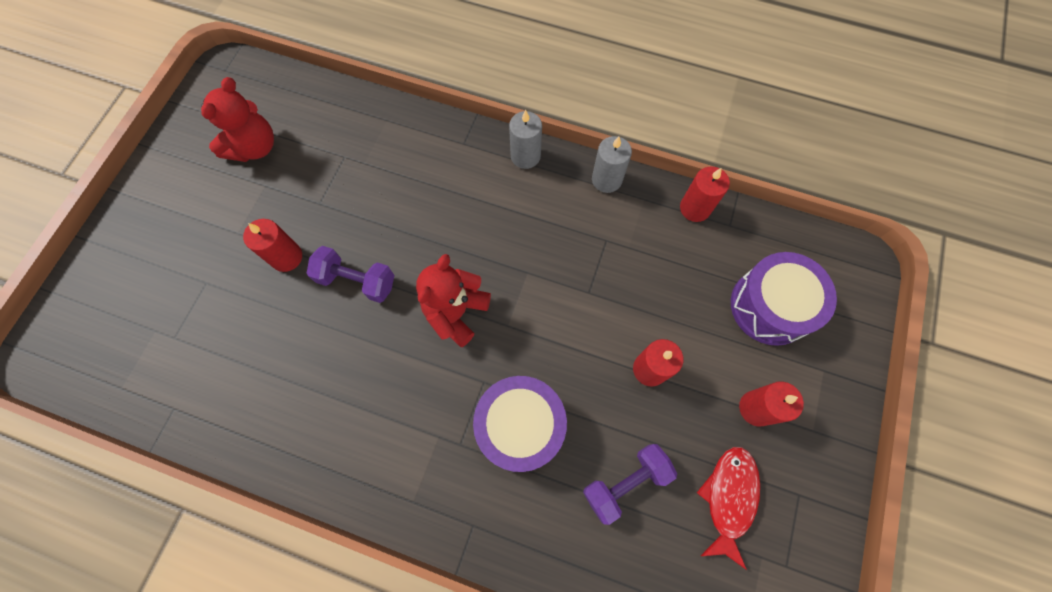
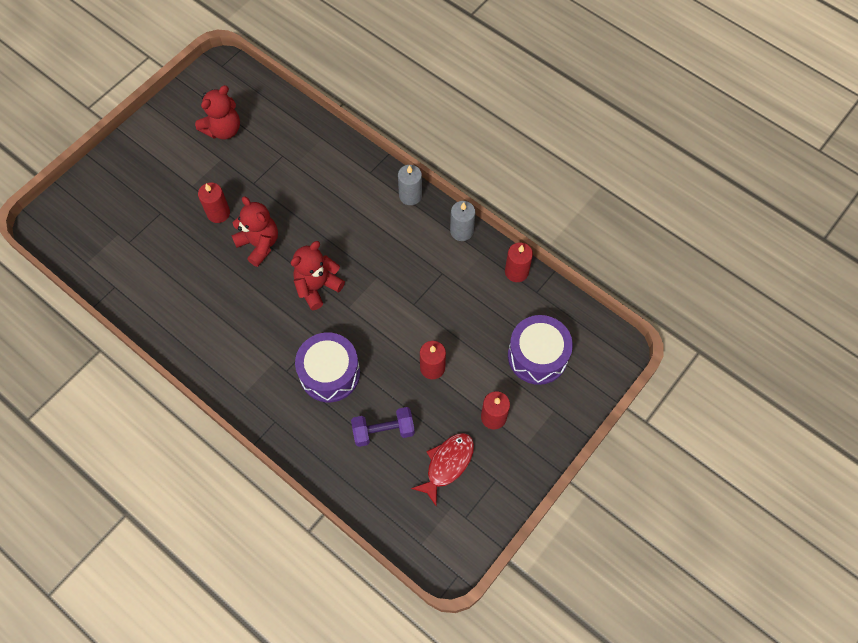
camera: 20 degrees right, 5 degrees down
(357, 281) = (259, 244): purple dumbbell -> red teddy bear

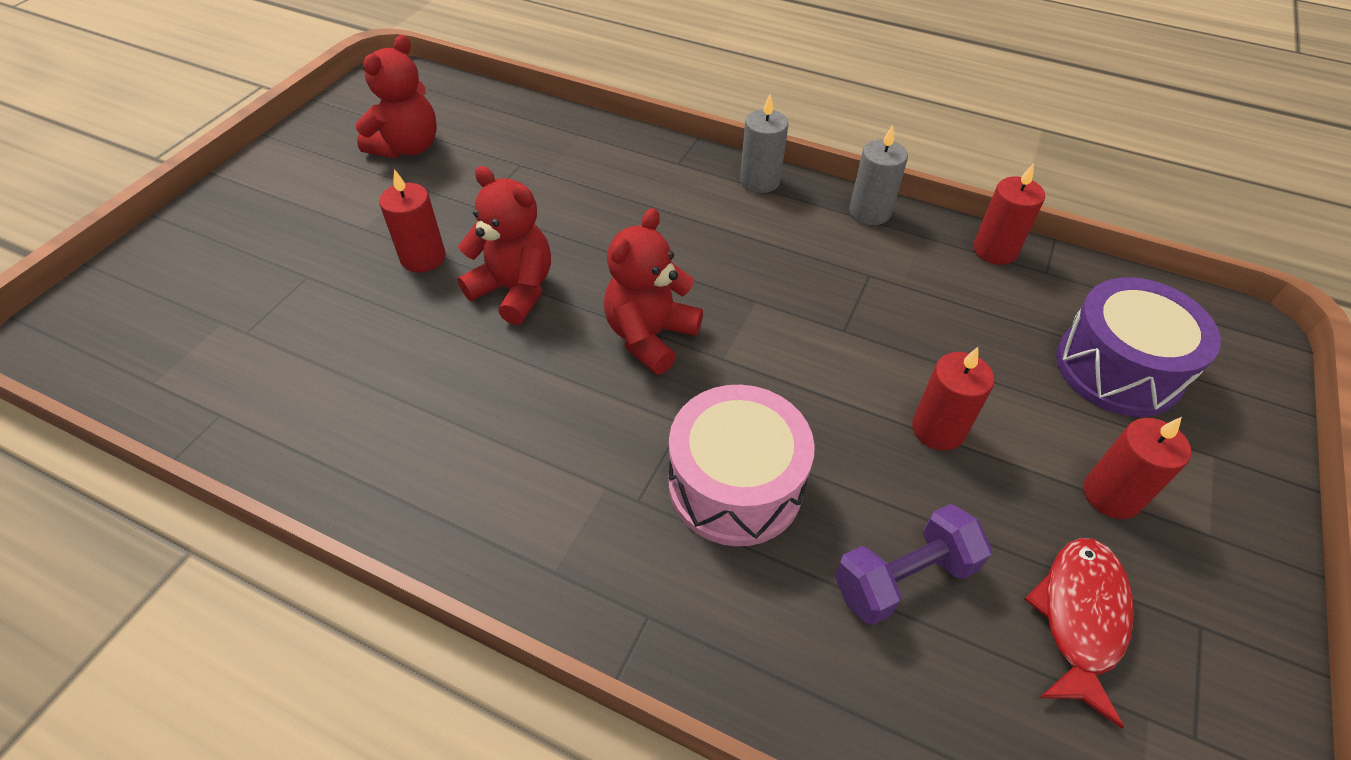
camera: 15 degrees left, 15 degrees down
(330, 373) = (735, 484): purple drum -> pink drum

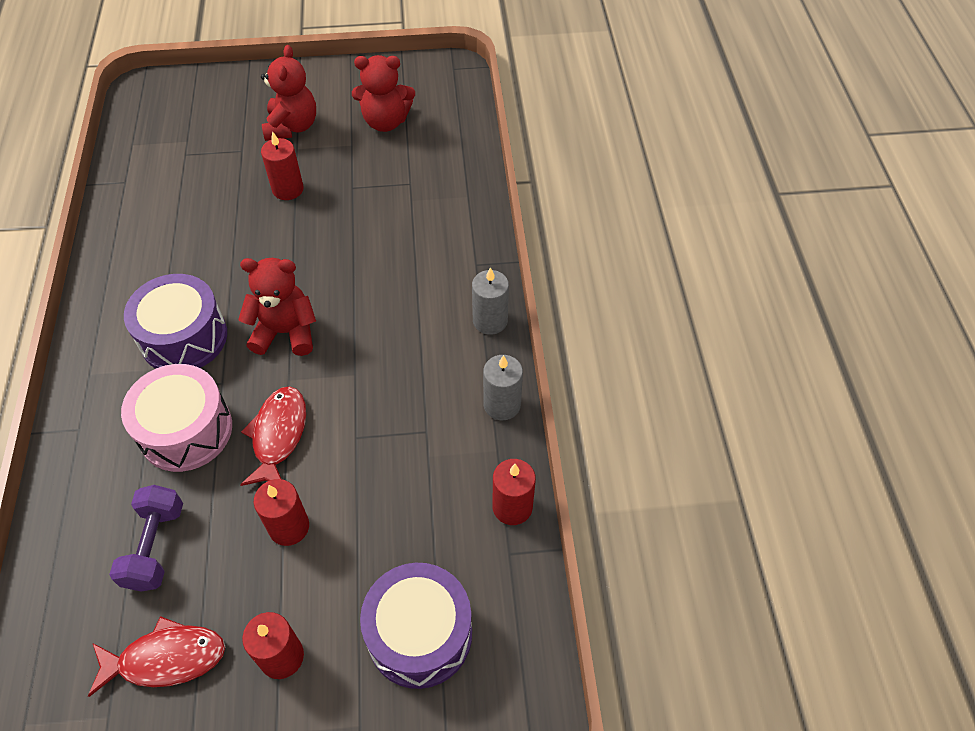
camera: 60 degrees right, 5 degrees up
(514, 290) = (286, 246): red teddy bear -> red teddy bear (292, 127)
(578, 437) = (184, 337): none -> purple drum
(801, 395) = (278, 435): none -> red fish
(903, 578) = (155, 546): purple dumbbell -> purple dumbbell turned 60 degrees clockwise

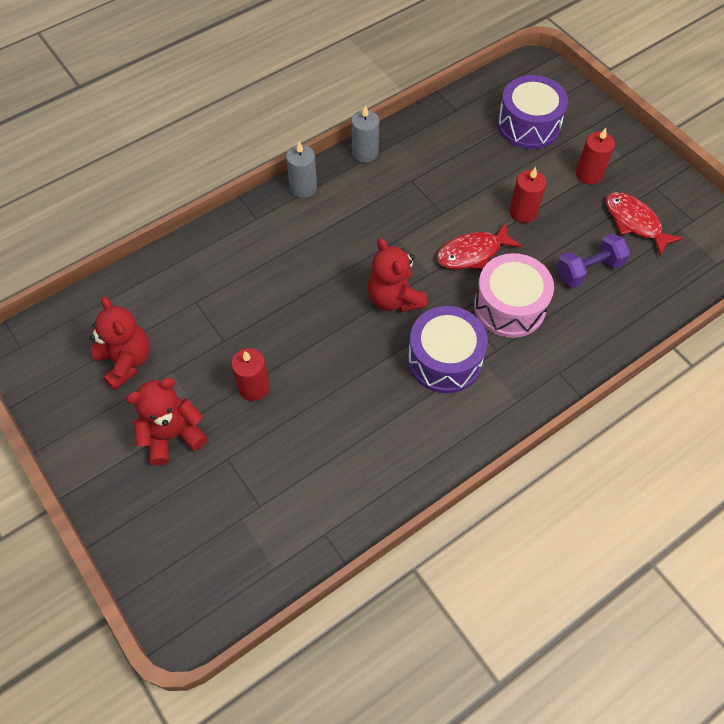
camera: 120 degrees left, 5 degrees up
(512, 507) = (428, 119): red candle -> none

